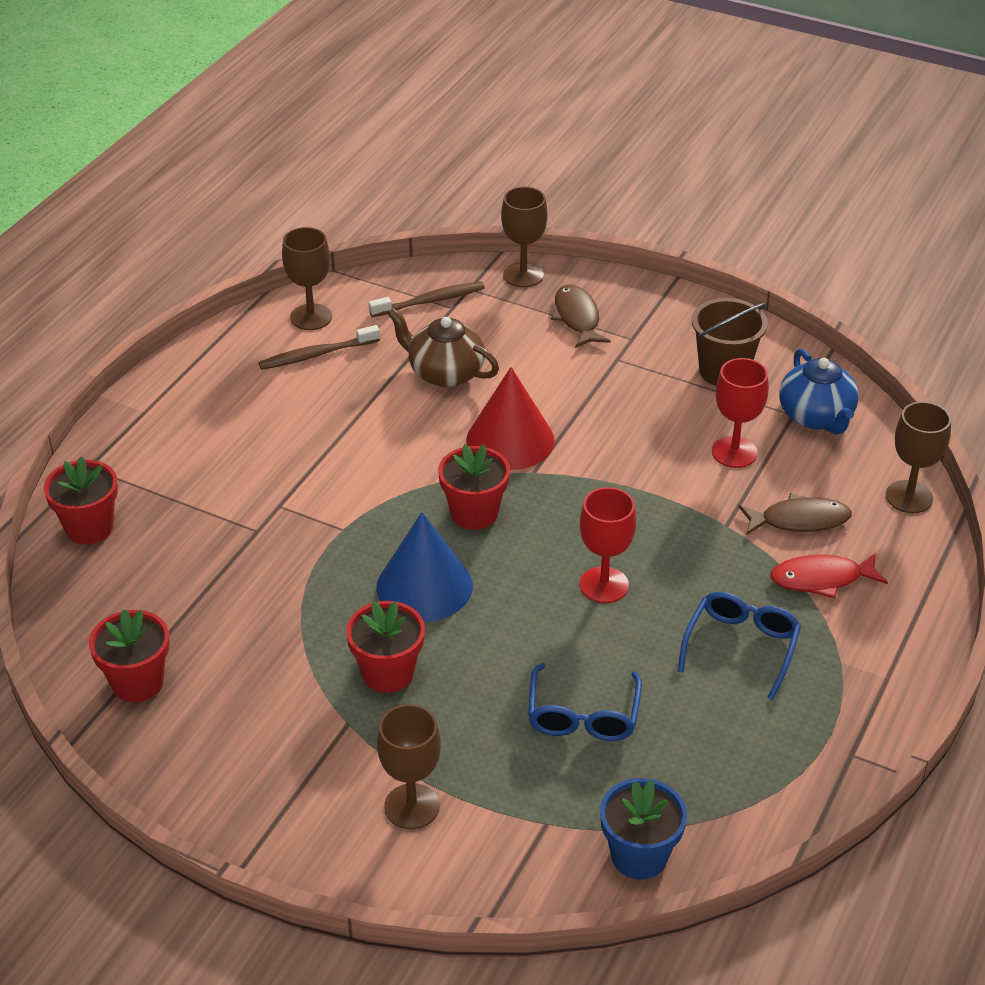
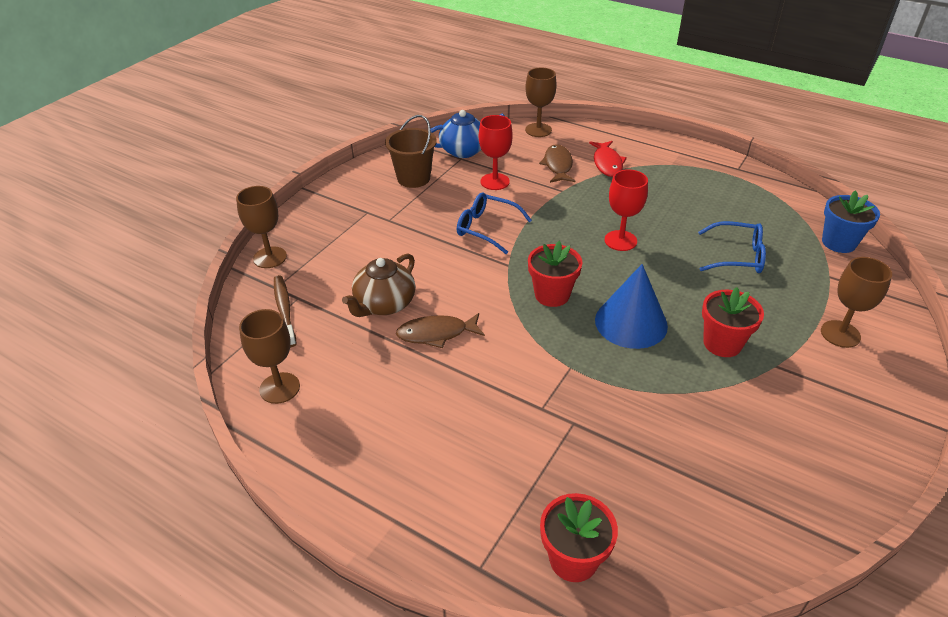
camera: 85 degrees left, 0 degrees up
(137, 682) = (771, 502): red flower pot -> none
(316, 355) = (338, 384): brown toothbrush -> none
(510, 440) = (471, 274): red cone -> none
(577, 318) = (335, 234): brown fish -> brown fish (436, 334)
(741, 648) = (667, 195): blue glasses -> blue glasses (487, 228)

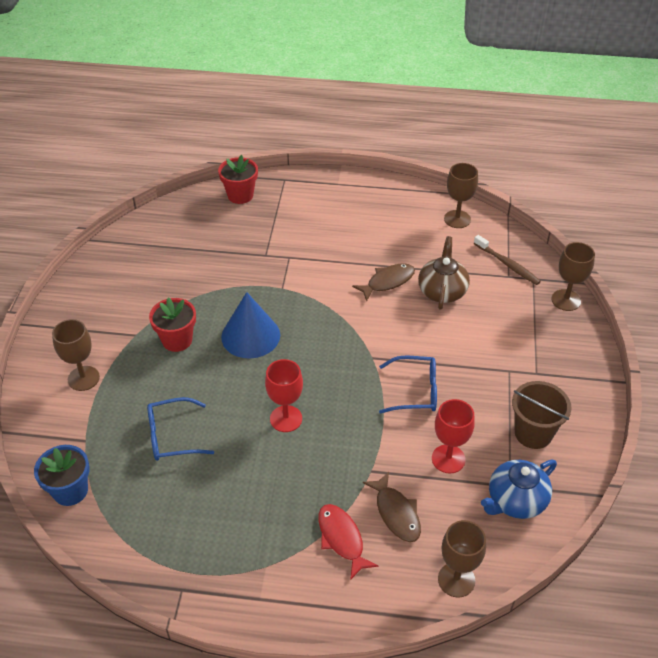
camera: 155 degrees right, 5 degrees up
(552, 295) = (321, 340): red flower pot -> none

